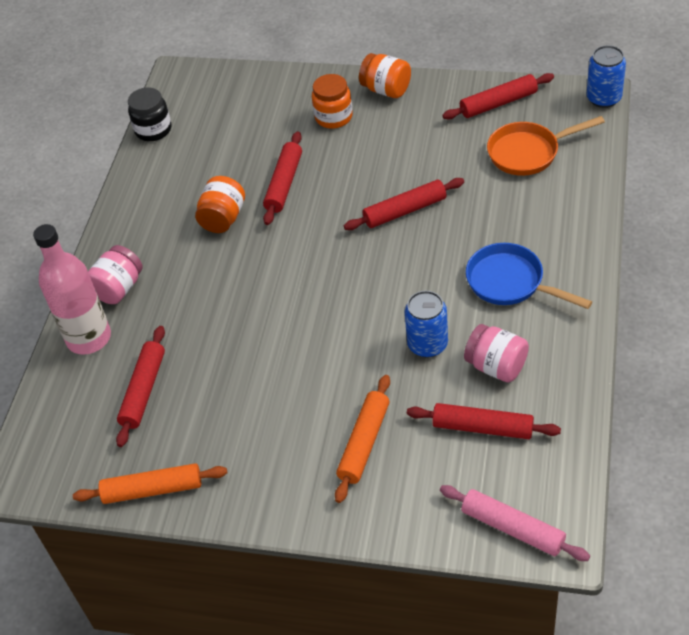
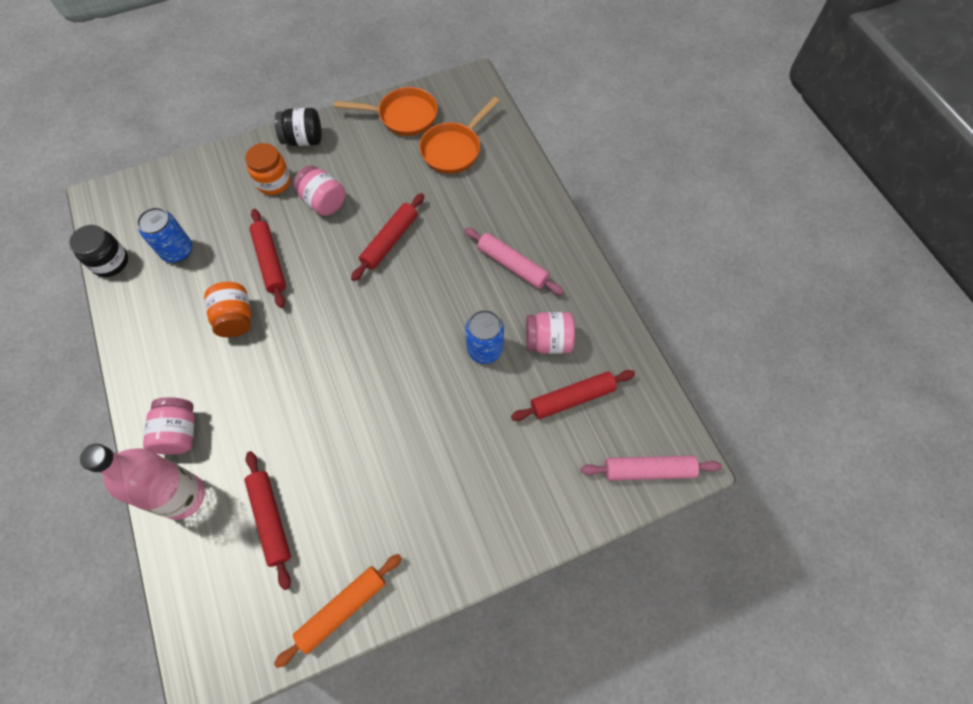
camera: 40 degrees left, 15 degrees up
(364, 443) = (492, 462): orange rolling pin -> none
(367, 152) = (323, 202): none -> pink jar
(386, 90) = (303, 139): orange jar -> black jar
(498, 103) = (403, 116): red rolling pin -> orange pan
(510, 282) = (512, 265): blue pan -> pink rolling pin
(603, 98) = (480, 81): blue can -> blue can (177, 251)

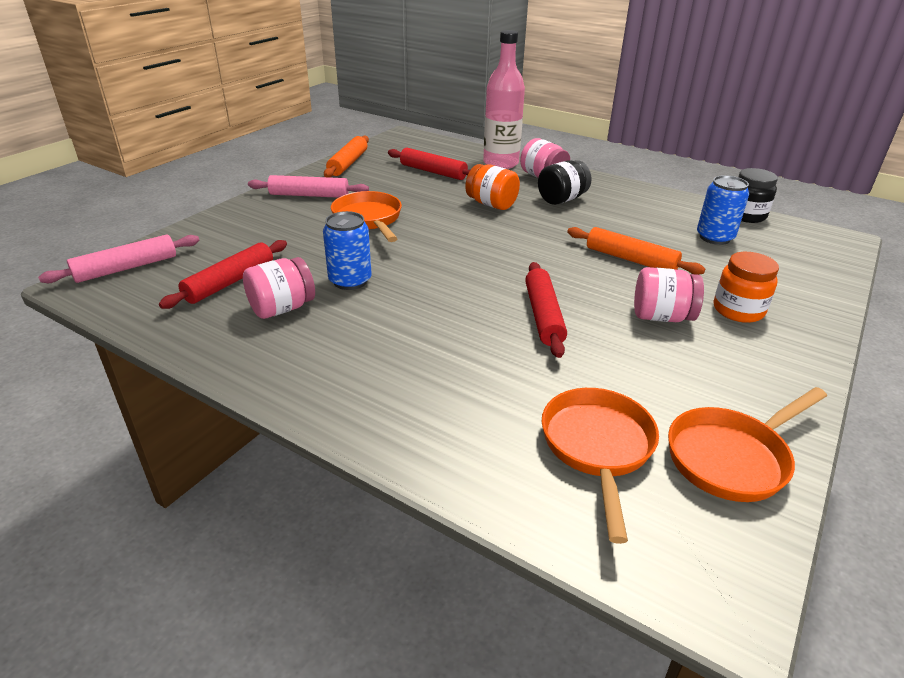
camera: 145 degrees right, 30 degrees down
(235, 318) = (597, 224): orange jar -> orange jar (491, 204)
(270, 261) = (631, 259): red rolling pin -> orange rolling pin
(303, 139) = (790, 361): black jar -> black jar (562, 199)
(411, 442) = (368, 219): none -> orange pan
(512, 265) = (375, 351): pink rolling pin -> pink rolling pin (309, 195)

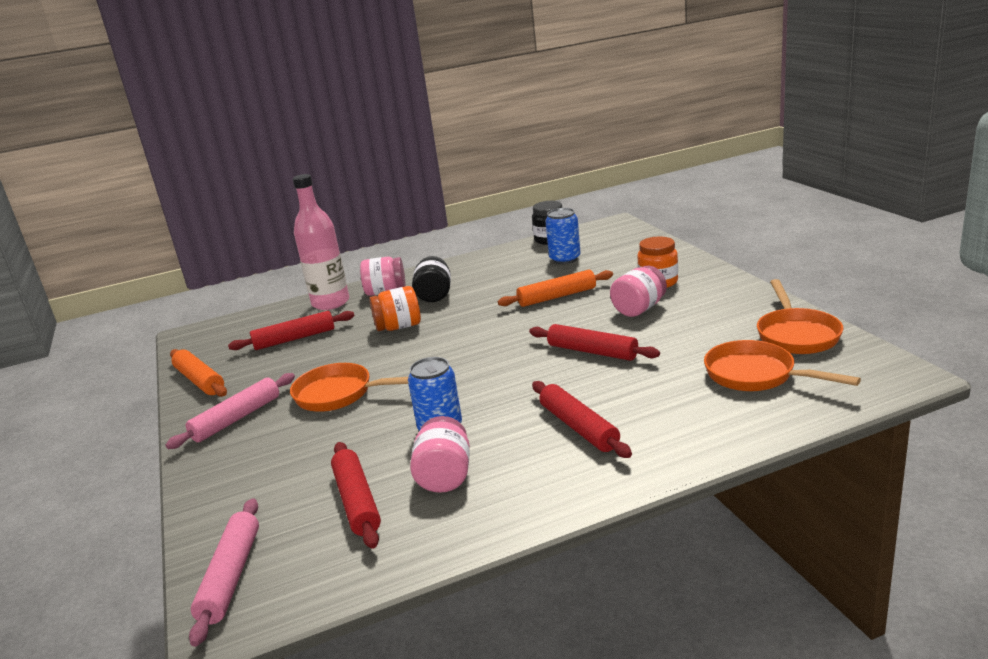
camera: 50 degrees left, 10 degrees down
(399, 353) = (579, 427): none -> red rolling pin

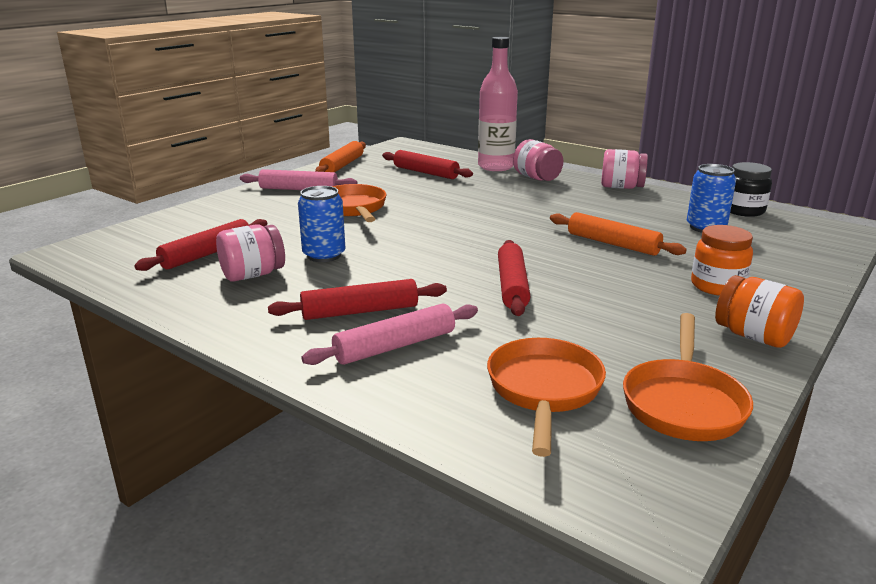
camera: 55 degrees right, 0 degrees up
(231, 576) = (111, 242): pink rolling pin -> pink rolling pin (395, 346)
(399, 327) = (479, 198): orange jar -> orange jar (753, 336)
(434, 295) = (552, 195): black jar -> none
(579, 427) = (360, 311): red rolling pin -> red rolling pin turned 45 degrees clockwise
(639, 309) = (634, 289): pink jar -> pink jar (621, 187)
(796, 334) = (683, 403): orange pan -> orange pan turned 45 degrees counterclockwise

